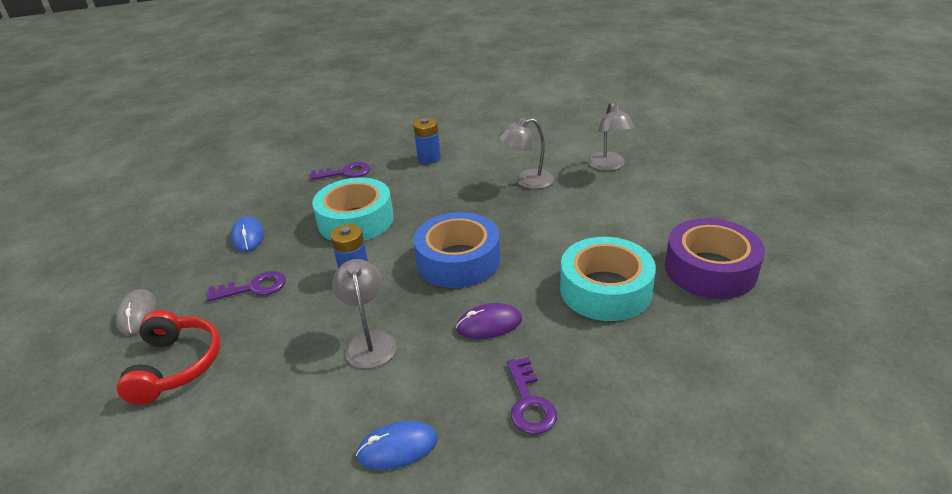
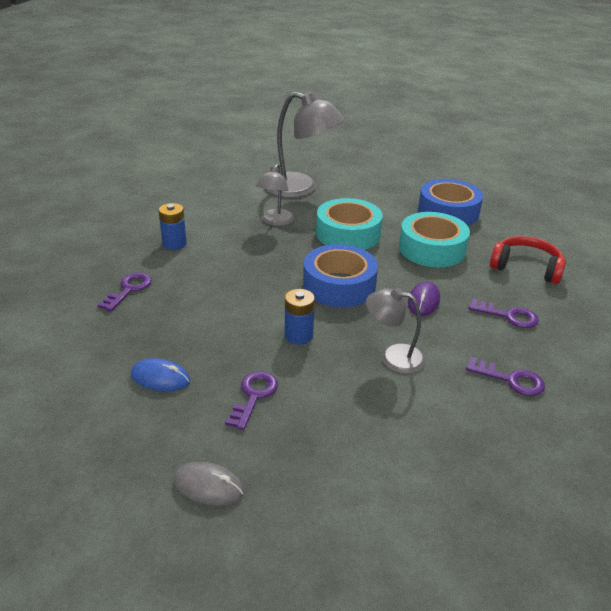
camera: 60 degrees left, 0 degrees up
(176, 365) = (322, 472): red headphones -> red headphones (526, 267)
(356, 220) = (220, 310): turquoise tape -> turquoise tape (348, 234)
(397, 448) = (510, 380): blue mouse -> purple key
(608, 166) = (301, 188): grey lamp -> grey lamp, size x1.74
(710, 269) = (448, 212): purple tape -> blue tape

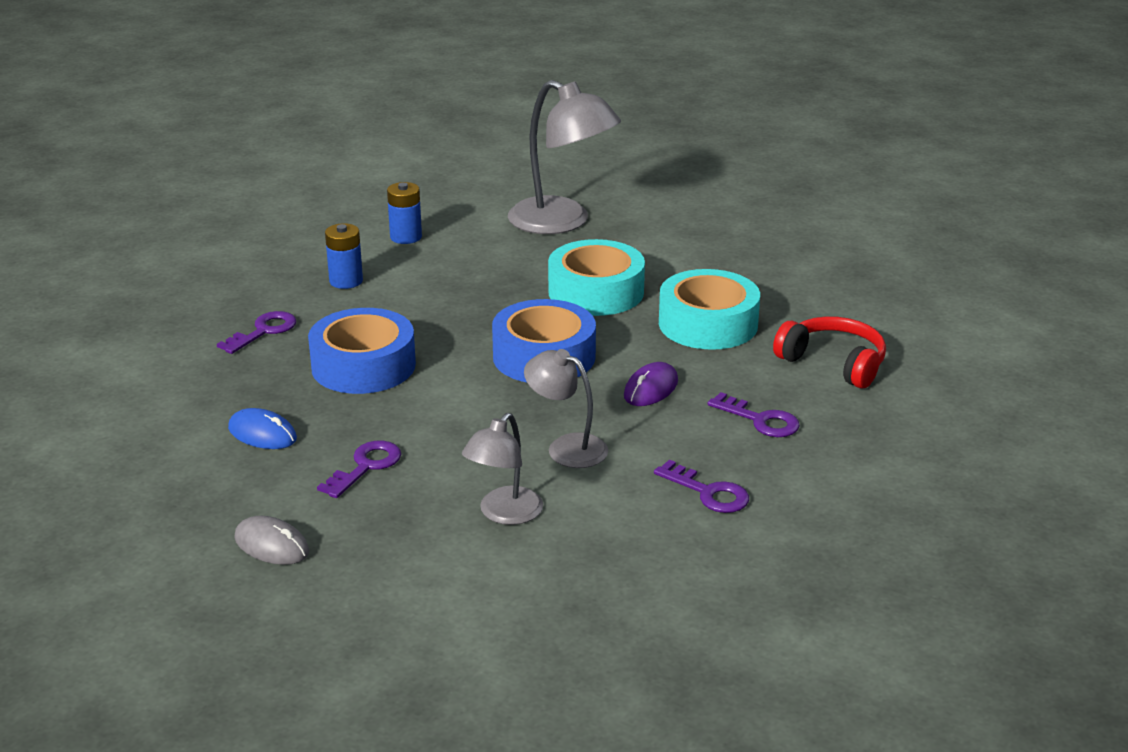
camera: 15 degrees right, 5 degrees down
(275, 221) = (500, 265): grey lamp -> grey lamp (504, 514)
(298, 335) = (456, 409): blue battery -> blue battery (406, 237)
(448, 212) = (768, 276): blue tape -> blue tape (363, 366)

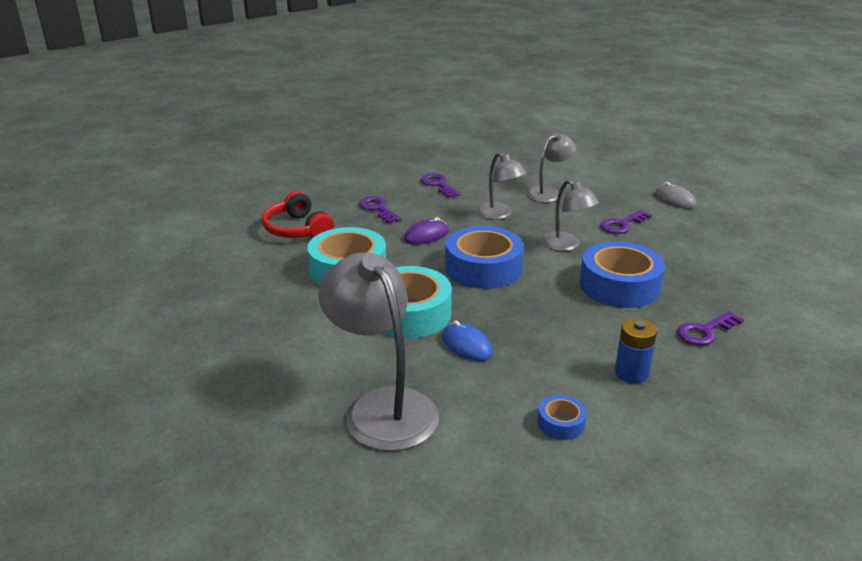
camera: 160 degrees left, 0 degrees up
(262, 434) = (690, 253): blue mouse -> blue mouse (466, 345)
(406, 237) = (561, 423): blue battery -> blue tape
(445, 411) = (566, 245): none -> grey lamp

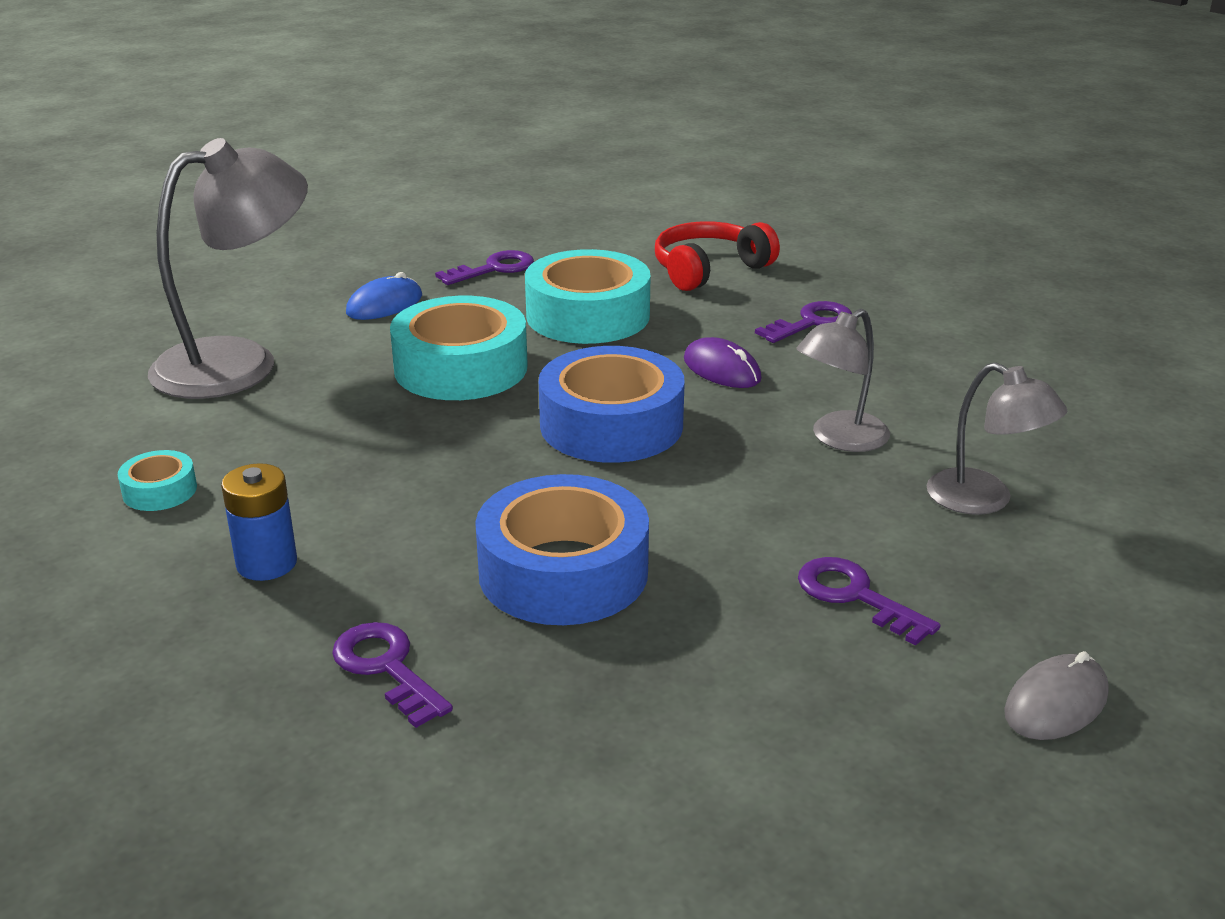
camera: 85 degrees right, 0 degrees up
(438, 185) = (949, 372): purple key -> purple key (493, 269)
(466, 345) = (370, 415): blue mouse -> blue mouse (384, 305)
(561, 423) = (160, 491): blue tape -> turquoise tape
(566, 245) = (724, 514): grey lamp -> none

